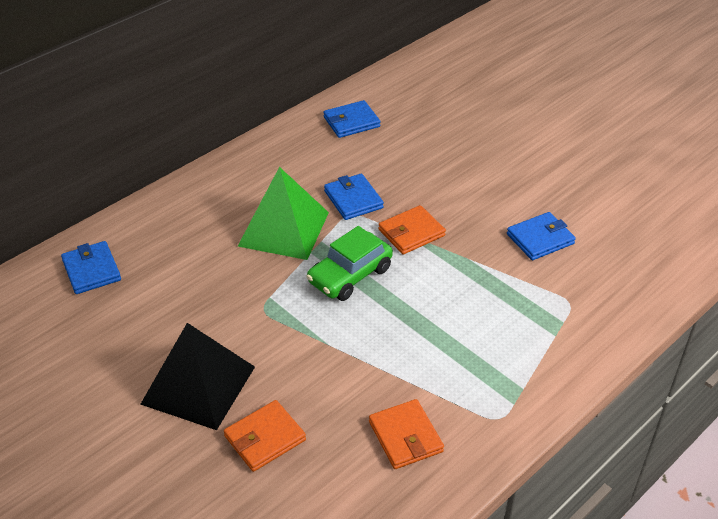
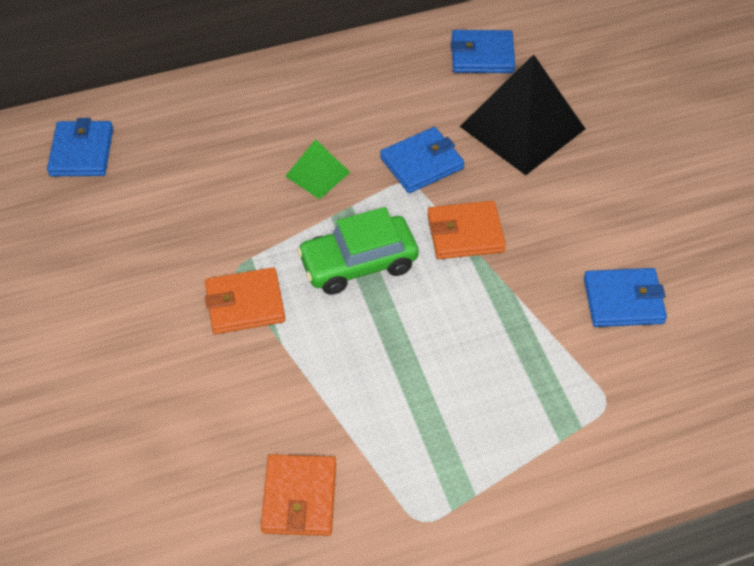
camera: 25 degrees right, 10 degrees up
(198, 385) = (113, 338): black pyramid -> black pyramid (522, 127)
(265, 438) = (145, 432): orange wallet -> orange wallet (245, 304)
(283, 229) = (317, 174): green pyramid -> green pyramid, size x0.50
(353, 199) = (422, 163): blue wallet -> blue wallet turned 60 degrees clockwise

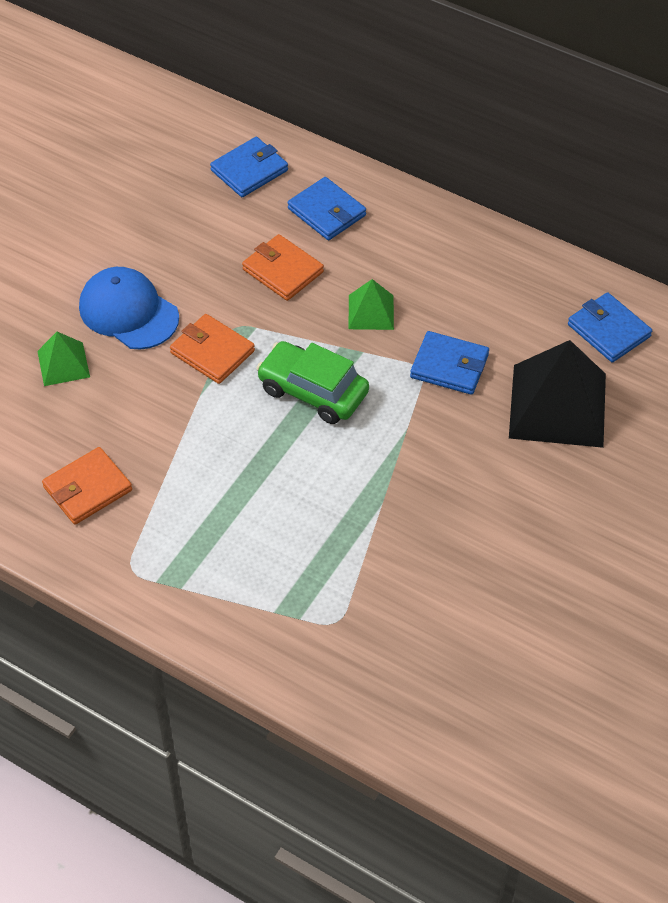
camera: 50 degrees right, 0 degrees up
(135, 335) = (128, 312): none -> blue cap
(138, 424) = (63, 364): none -> green pyramid
(465, 233) = (408, 437): orange wallet -> orange wallet (282, 271)
(623, 300) = (445, 577): blue wallet -> blue wallet (327, 212)

